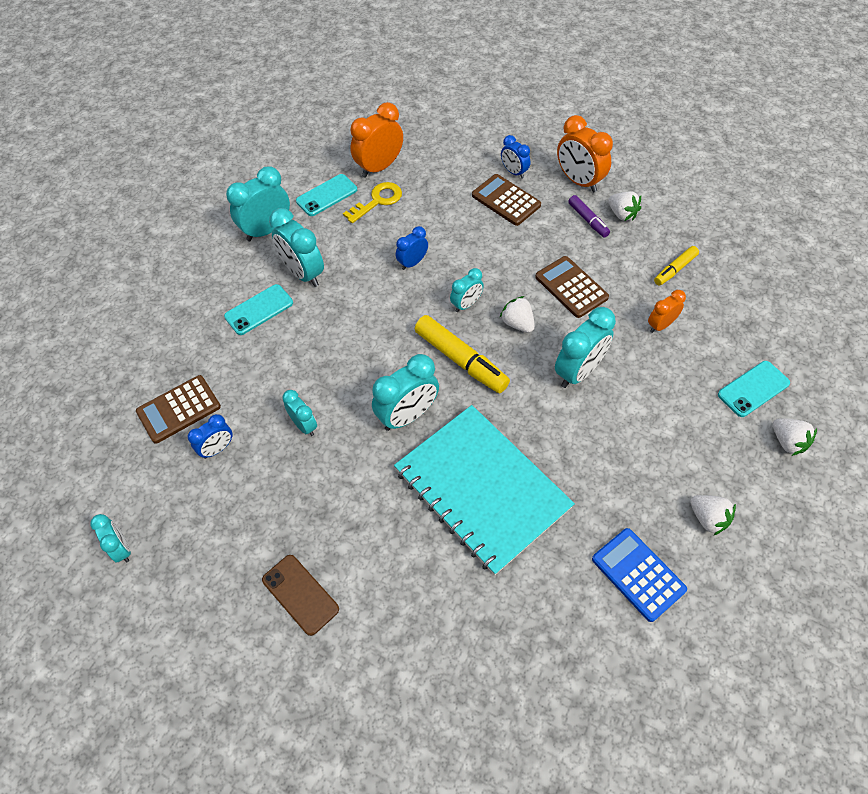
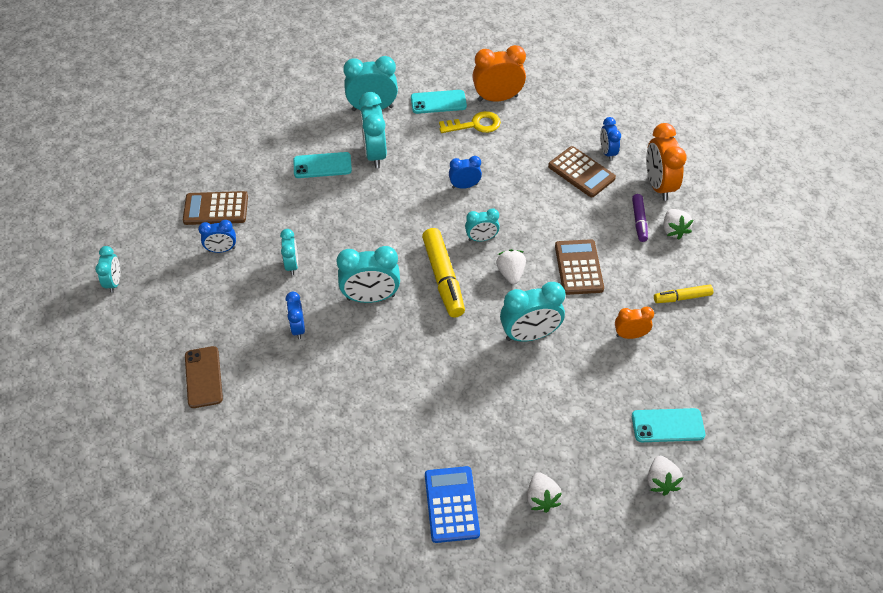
camera: 30 degrees right, 5 degrees down
(359, 486) = (298, 328): none -> blue clock
(481, 489) = (383, 378): turquoise notebook -> none
(506, 200) = (581, 172): brown calculator -> brown calculator turned 150 degrees clockwise

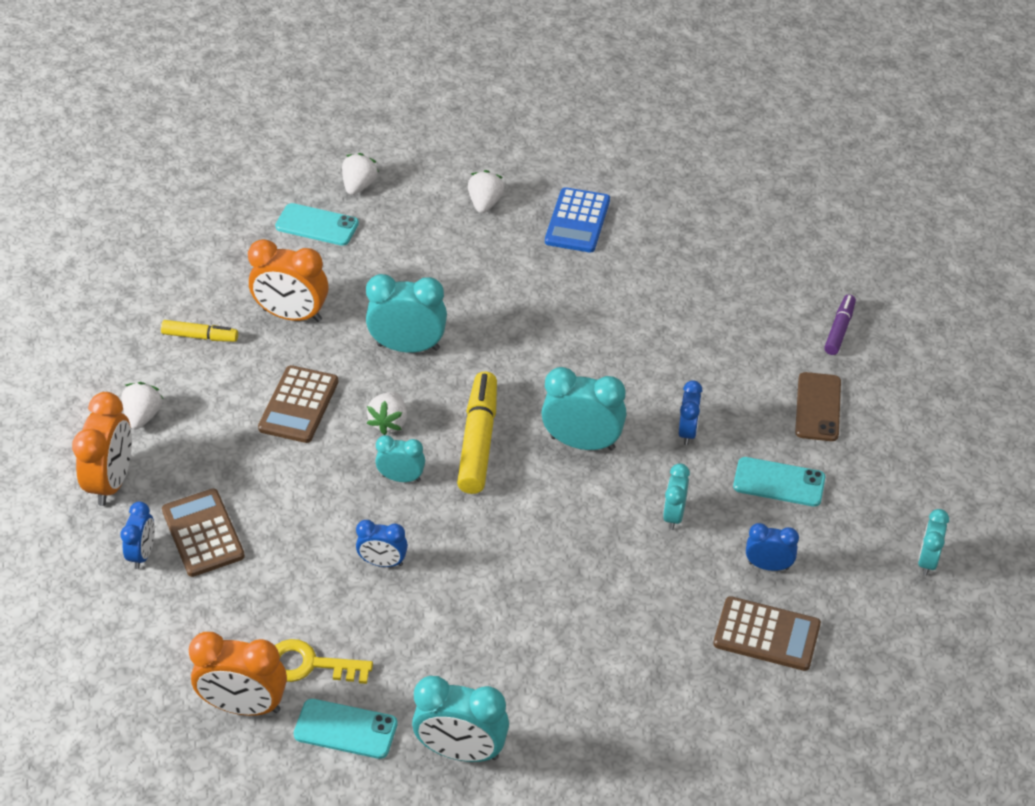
camera: 160 degrees left, 5 degrees down
(322, 165) = (583, 662): turquoise phone -> turquoise phone (779, 482)
(375, 154) = (493, 658): turquoise clock -> none
(630, 335) = (292, 315): orange clock -> orange clock, size x1.72
(639, 221) = (178, 441): purple marker -> purple marker (839, 329)

